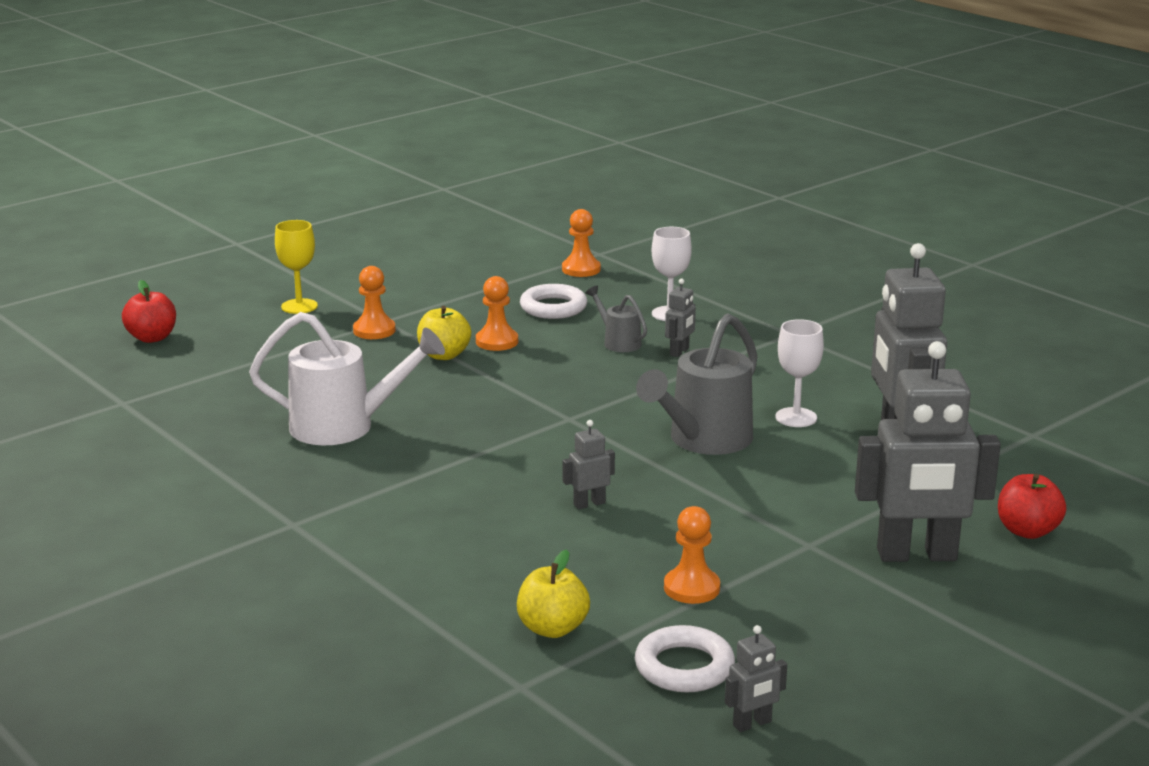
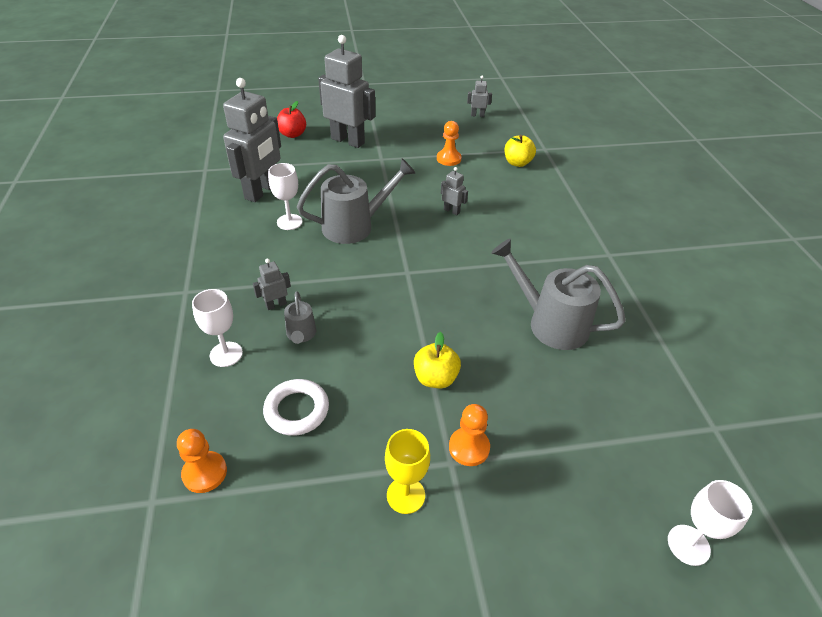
camera: 150 degrees left, 20 degrees up
(152, 338) = (688, 545): red apple -> white goblet
(299, 306) = (519, 541): yellow goblet -> yellow goblet (406, 495)
(345, 426) = (549, 323): white watering can -> grey watering can
(497, 341) = (383, 378): orange pawn -> none
(589, 504) = (451, 211): grey robot -> grey robot turned 150 degrees counterclockwise
(684, 667) = (481, 136): white ring -> none

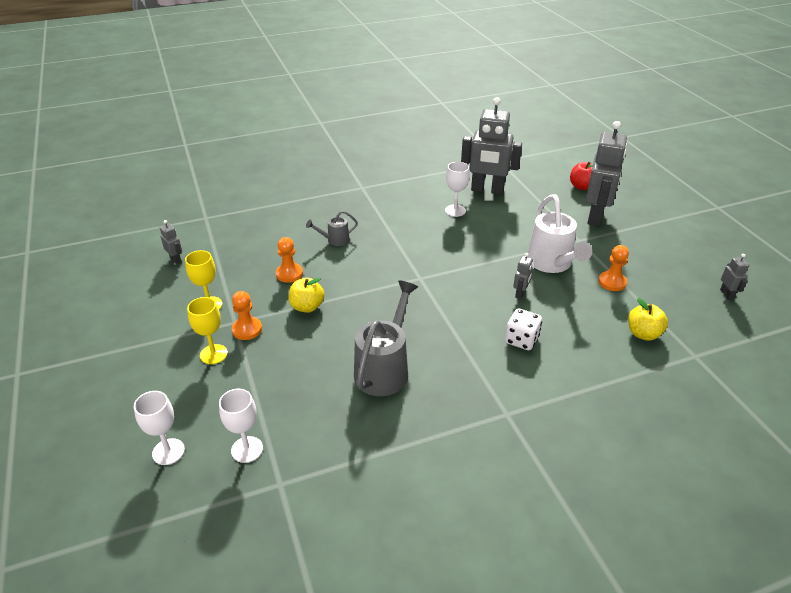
camera: 80 degrees right, 5 degrees down
(205, 473) = (223, 229): orange pawn -> orange pawn (289, 274)
(226, 354) = (310, 215): white goblet -> white goblet (247, 449)
(276, 305) = (360, 224): grey robot -> grey robot (175, 259)
(297, 410) = (270, 251): white ring -> none
(355, 226) = (467, 242): grey watering can -> none
(412, 182) = (552, 264): none -> white watering can
(514, 490) = (213, 354): none -> yellow goblet
(517, 225) = (521, 340): none -> white dice

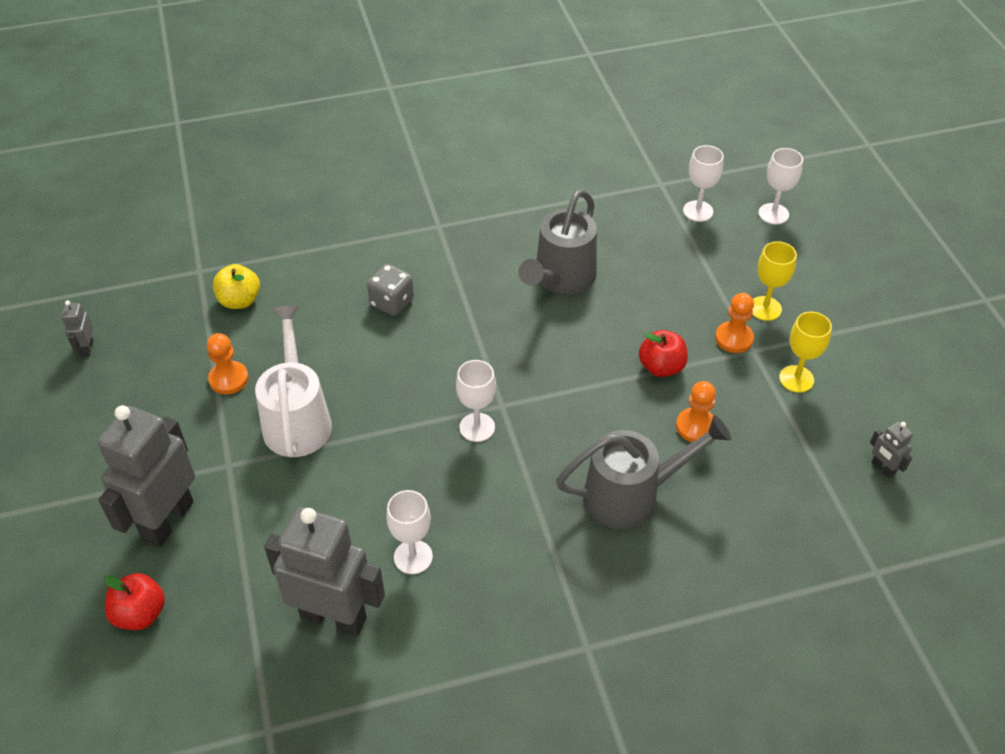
camera: 175 degrees left, 10 degrees up
(307, 307) = (661, 367): yellow apple -> red apple
(334, 240) = (632, 495): grey watering can -> grey watering can, size x1.98
(433, 266) = (477, 427): none -> white goblet
(520, 293) = (366, 369): grey robot -> none
(521, 340) = (392, 302): white dice -> grey dice

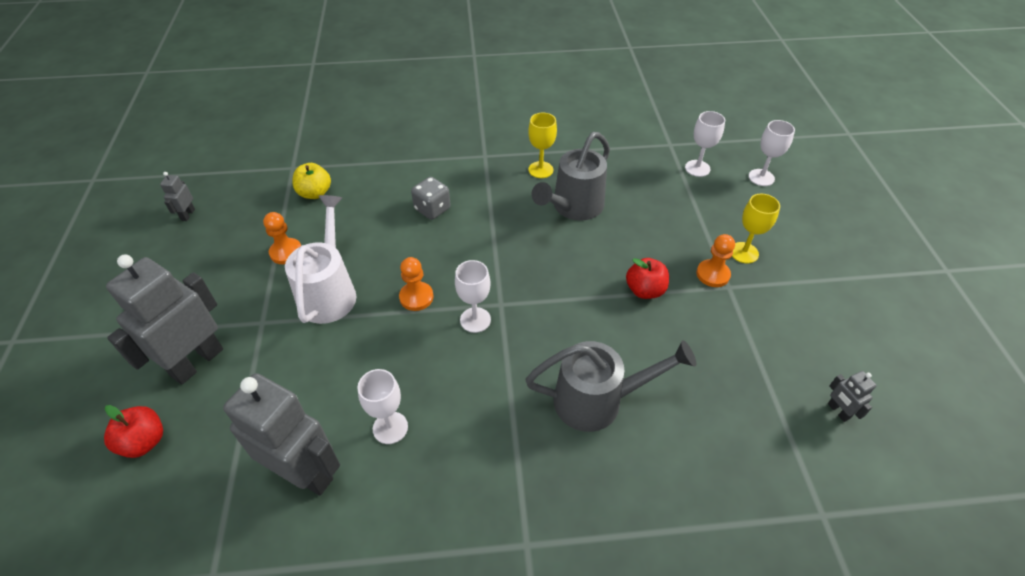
camera: 10 degrees right, 0 degrees up
(696, 426) = (667, 346): orange pawn -> orange pawn (416, 297)
(796, 379) = (764, 317): yellow goblet -> yellow goblet (540, 170)

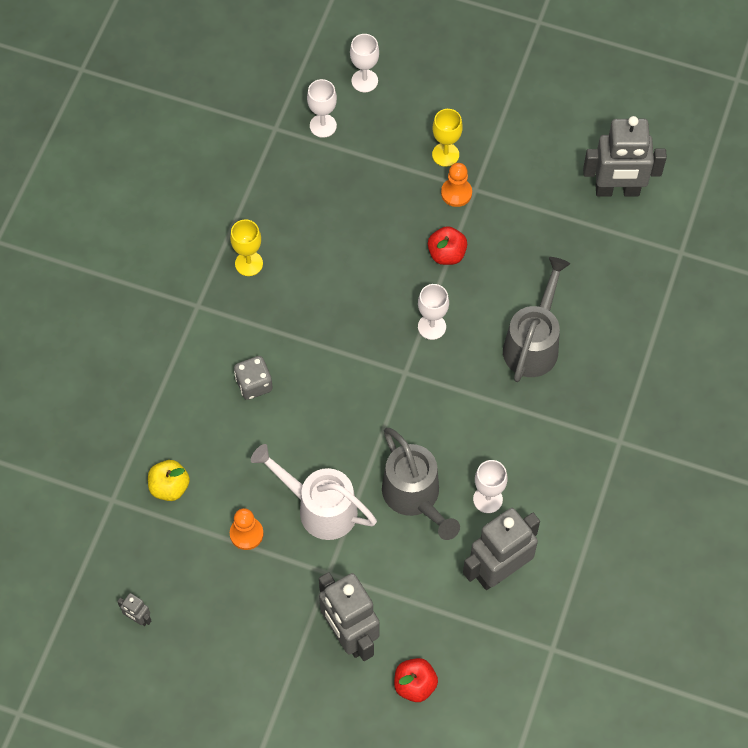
camera: 65 degrees left, 15 degrees up
(416, 297) = (363, 437): orange pawn -> none
(475, 320) = (412, 399): white goblet -> white goblet (432, 327)
(573, 208) = (318, 260): grey watering can -> grey watering can (415, 497)
(838, 411) = (617, 190): grey robot -> grey robot, size x2.35

